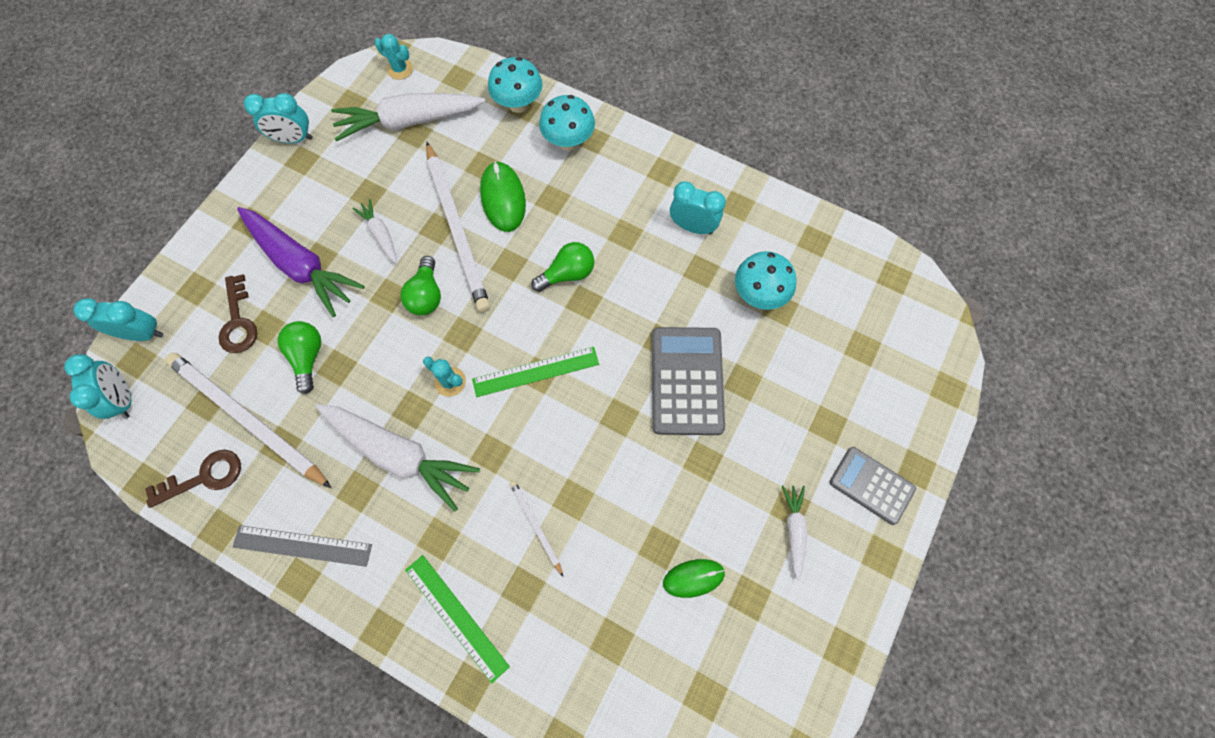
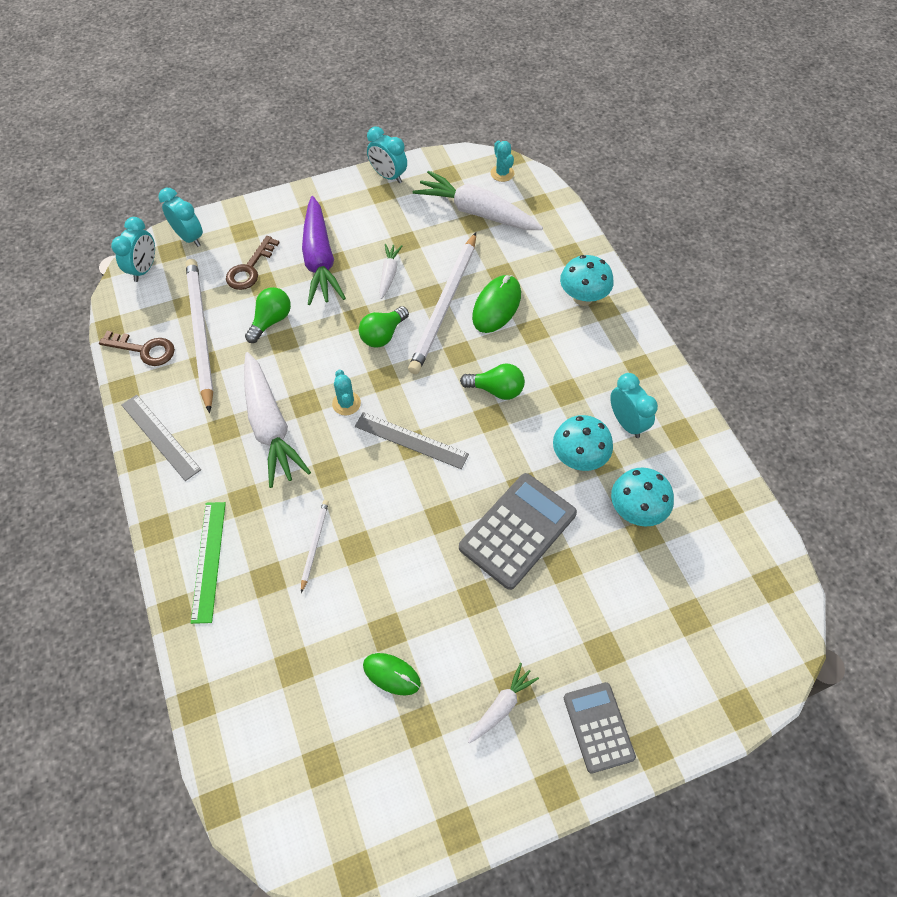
camera: 40 degrees right, 10 degrees down
(518, 104) = (568, 248): turquoise mushroom -> turquoise mushroom (578, 458)
(536, 372) = (411, 440): green ruler -> grey ruler

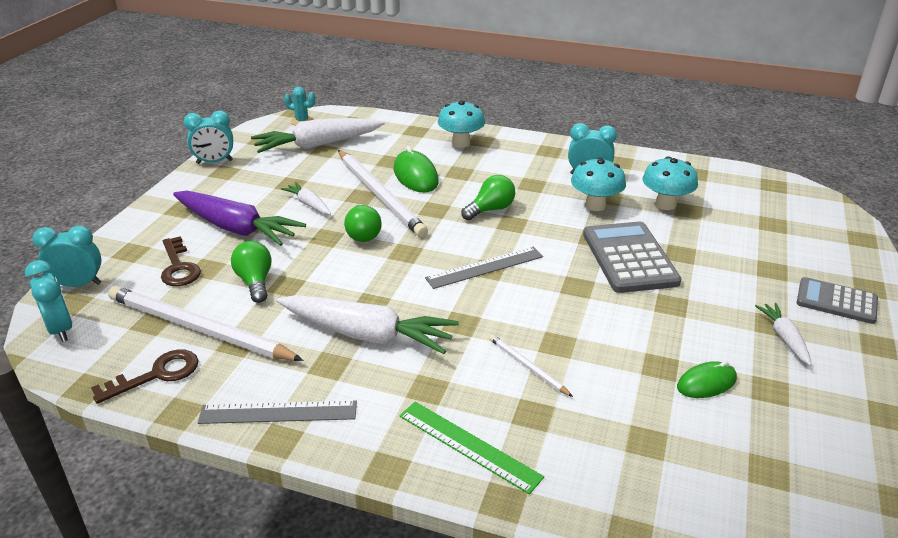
camera: 50 degrees left, 25 degrees down
(346, 403) = (403, 282): turquoise cactus -> none

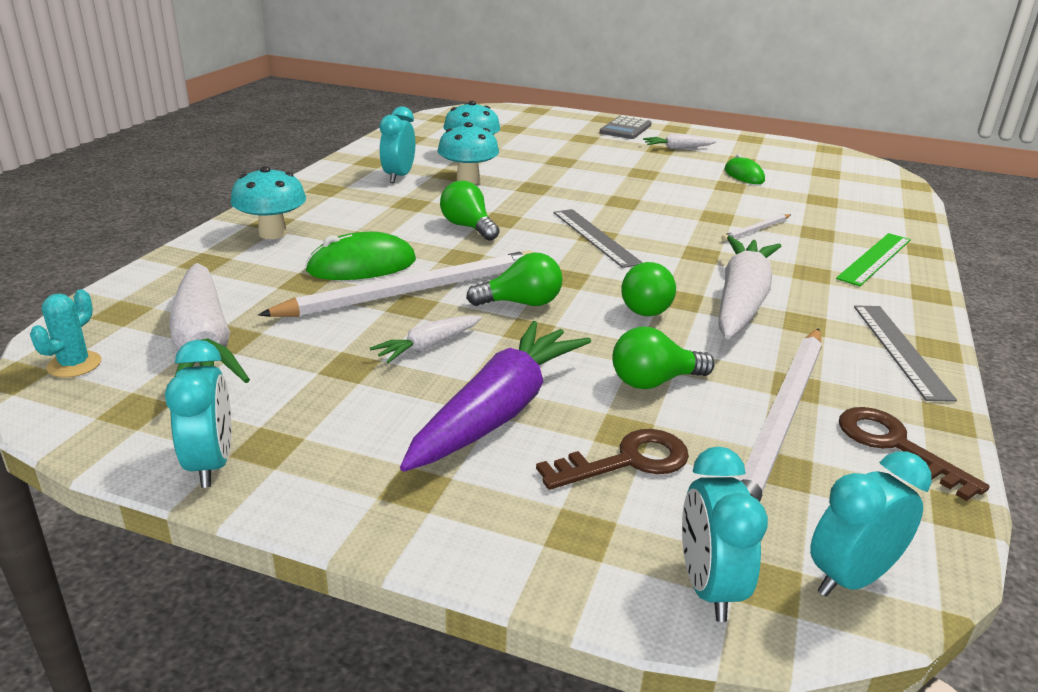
camera: 90 degrees left, 5 degrees down
(357, 286) = (647, 307): none -> green light bulb
(629, 258) = (571, 178): grey calculator -> none

